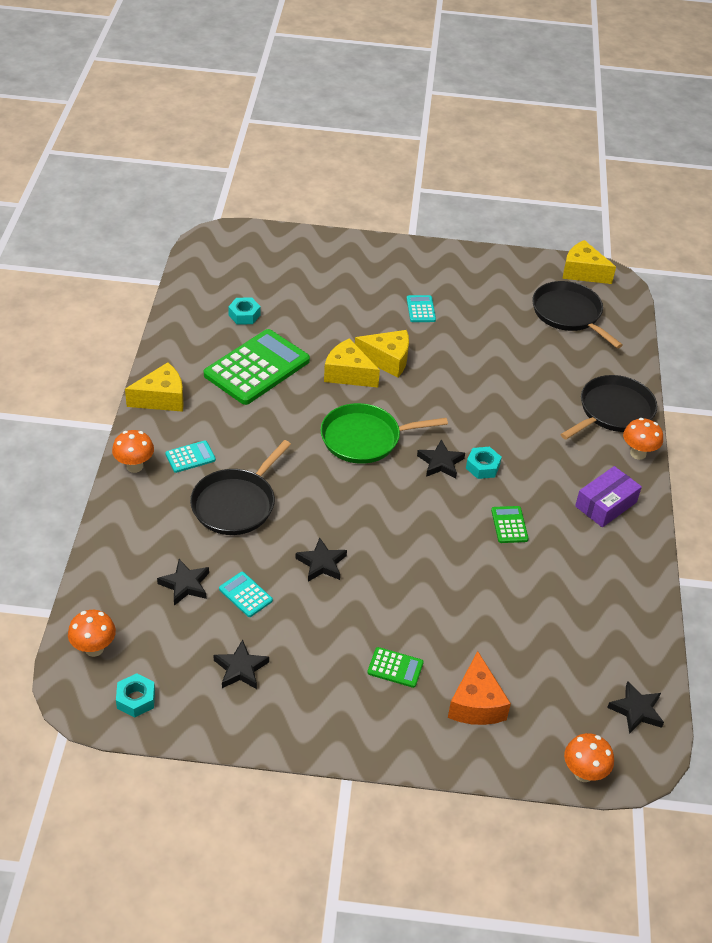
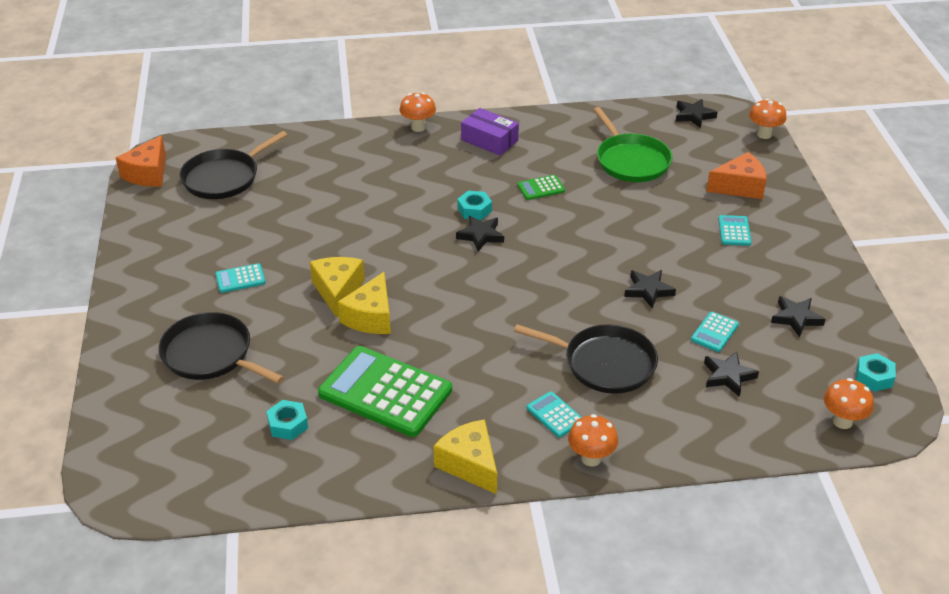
camera: 100 degrees left, 5 degrees down
(365, 438) = (468, 289): green pan -> green pan (631, 161)
(395, 668) = (734, 231): green calculator -> turquoise calculator
(583, 272) = (148, 173): yellow cheese -> orange cheese
(613, 411) = (366, 143): black pan -> black pan (211, 354)

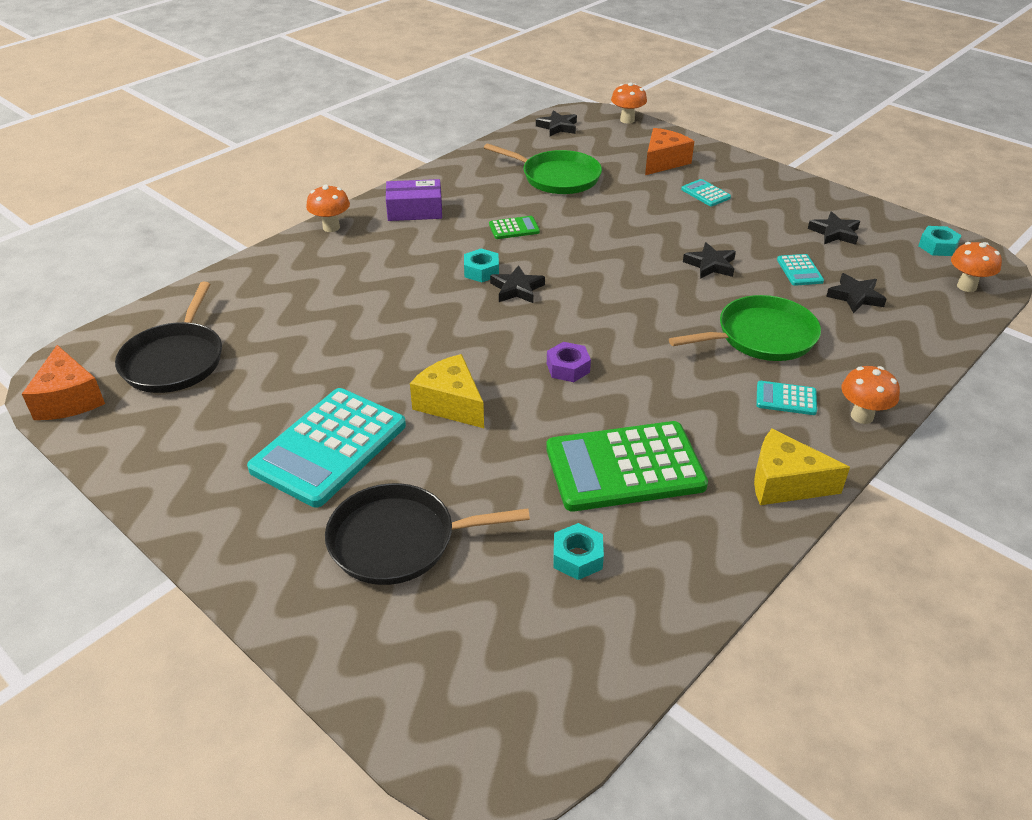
camera: 40 degrees left, 0 degrees up
(240, 279) = (329, 447): turquoise calculator -> turquoise calculator, size x2.28
(371, 317) = (516, 409): yellow cheese -> none
(438, 309) = (568, 368): none -> purple nut
(541, 188) = (514, 228): green calculator -> green calculator turned 135 degrees counterclockwise
(604, 363) = (761, 336): black pan -> green pan

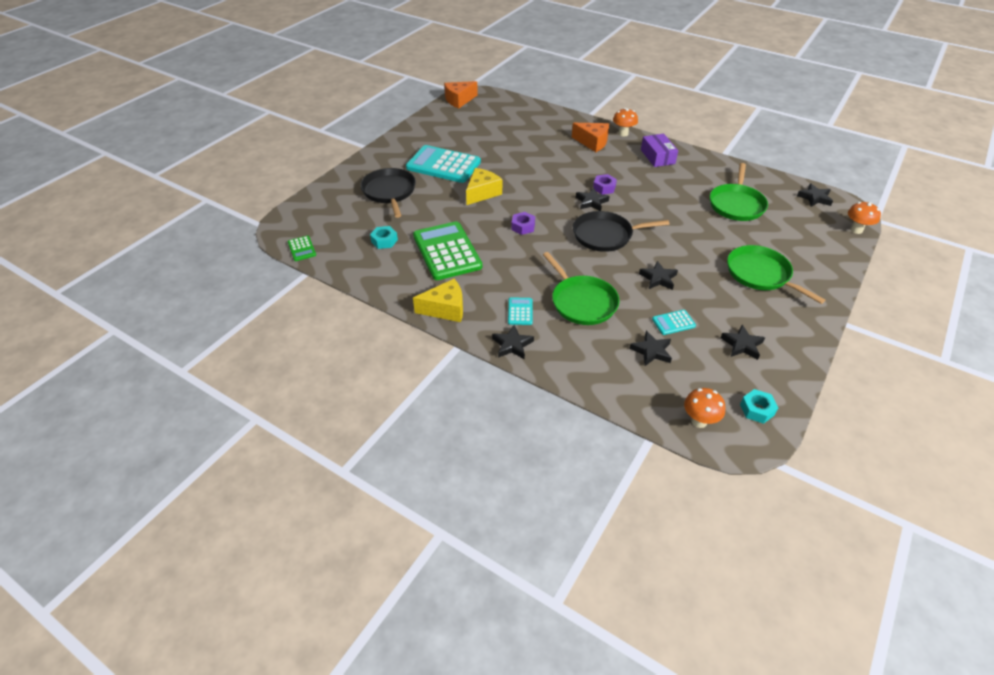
camera: 80 degrees right, 5 degrees up
(175, 360) = (492, 116): black pan -> black pan (605, 235)
(481, 271) = (604, 188): turquoise nut -> purple nut
(514, 228) = (658, 194): green calculator -> green calculator (302, 249)
(663, 162) = (797, 251): orange cheese -> orange cheese (592, 142)
(705, 193) = (760, 274): turquoise calculator -> green pan
(785, 483) = (445, 309): yellow cheese -> yellow cheese turned 75 degrees clockwise
(862, 416) = (512, 345): orange mushroom -> black star

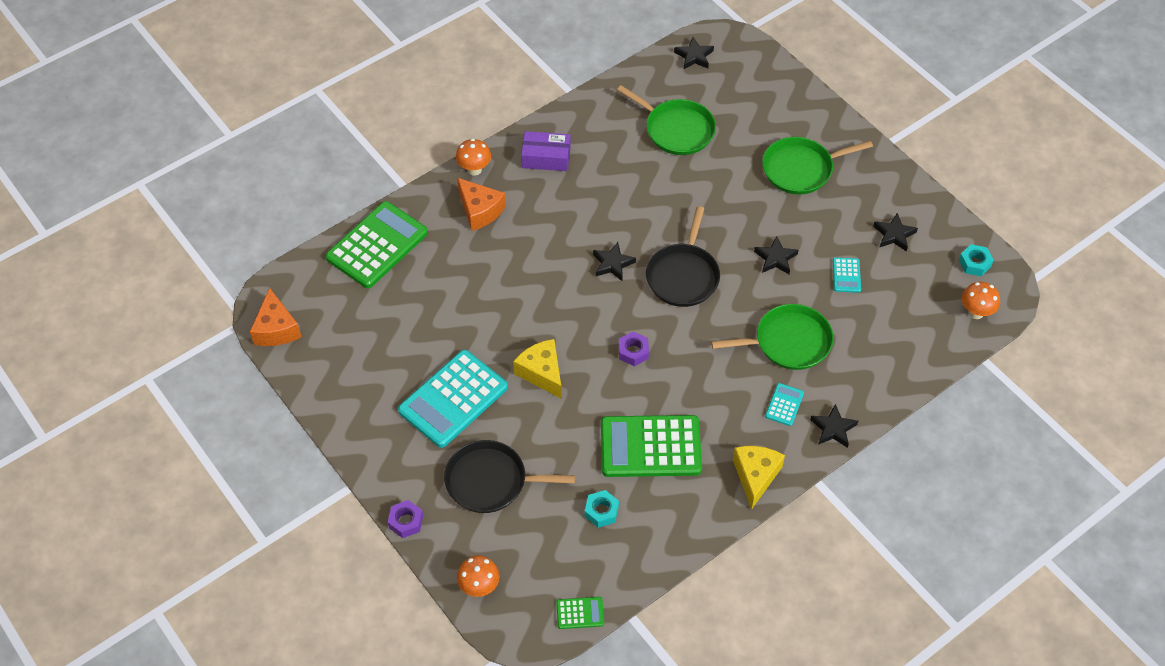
camera: 70 degrees left, 10 degrees up
(520, 311) = (784, 405): turquoise calculator -> turquoise calculator turned 90 degrees clockwise
(538, 115) = (377, 245): none -> green calculator
(592, 142) = (480, 211): orange cheese -> orange cheese turned 90 degrees clockwise
(604, 188) = (588, 239): purple nut -> purple nut (406, 521)
(651, 351) = (879, 311): black star -> none
(856, 230) = (761, 54): orange mushroom -> orange mushroom (479, 587)

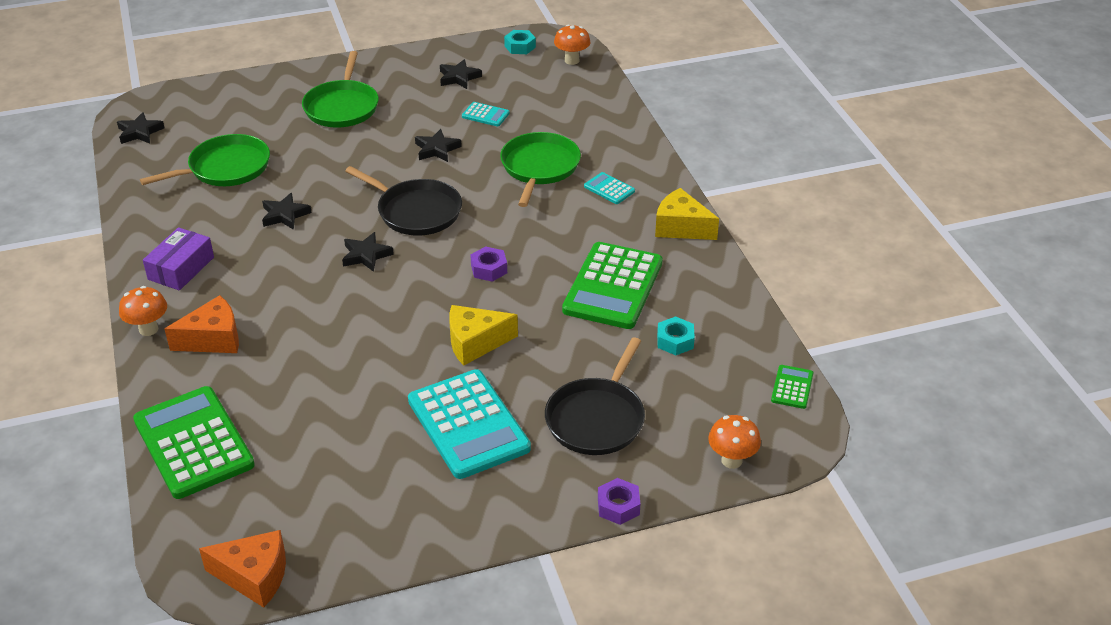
camera: 70 degrees left, 15 degrees down
(833, 428) = (651, 168): black star -> black star (284, 215)

